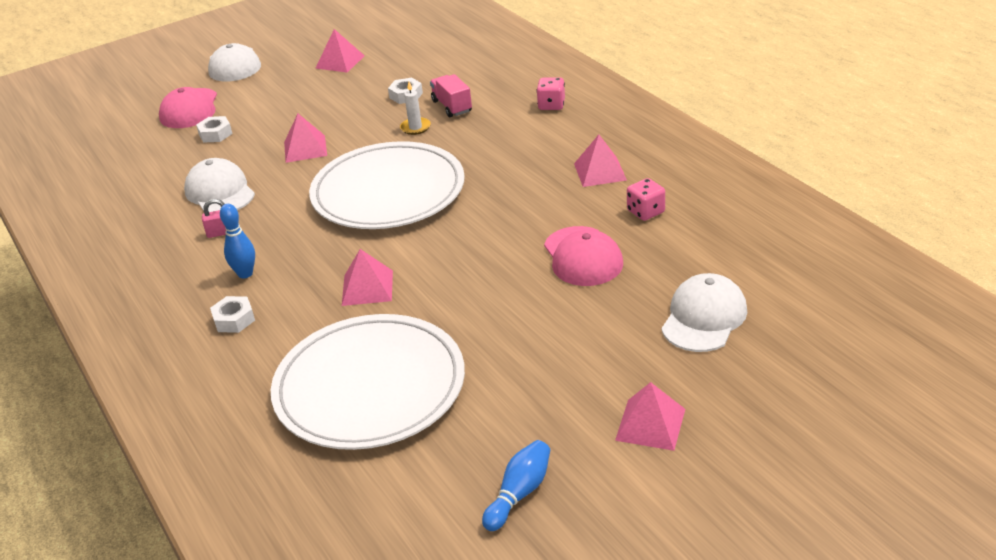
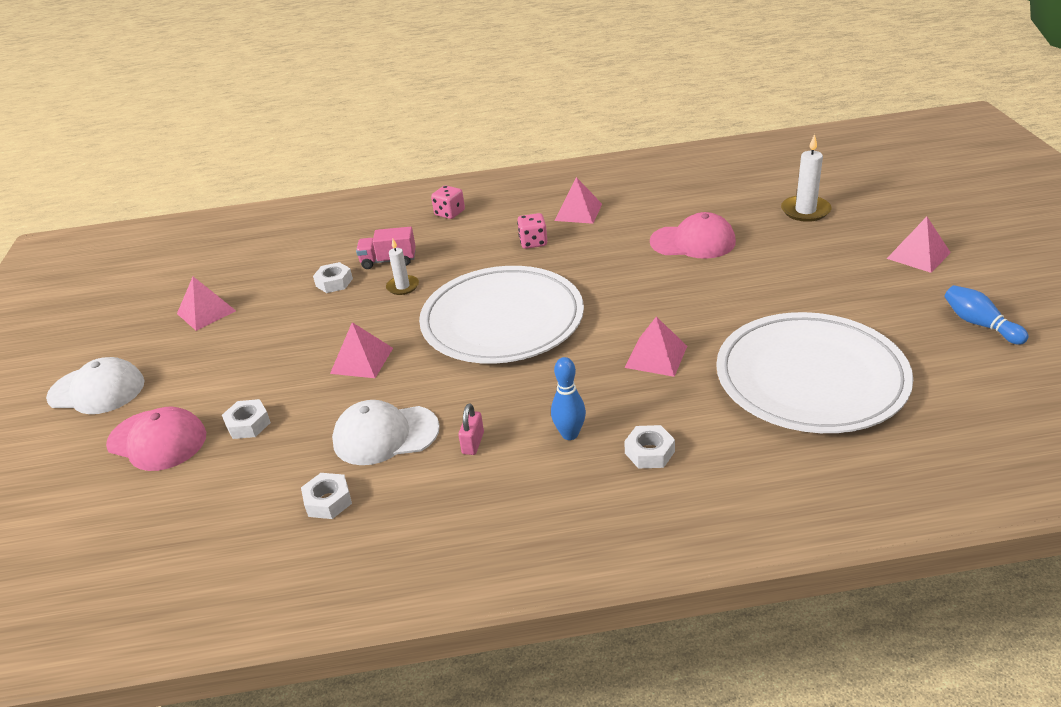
camera: 65 degrees left, 0 degrees up
(145, 196) = (328, 501): none -> white nut
(645, 212) = (653, 205): pink dice -> pink dice (533, 242)
(704, 317) = (805, 211): white cap -> white candle

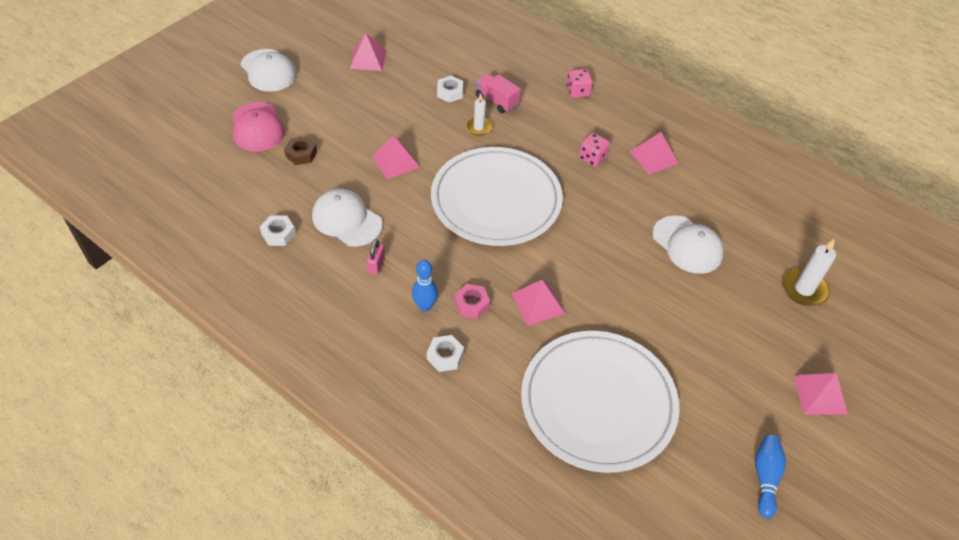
camera: 40 degrees right, 15 degrees up
(248, 424) = (301, 154): white nut -> brown nut
(473, 443) = (376, 265): pink padlock -> pink padlock turned 45 degrees counterclockwise
(606, 400) = (471, 304): none -> pink nut
(693, 242) = (687, 245): pink cap -> white cap

